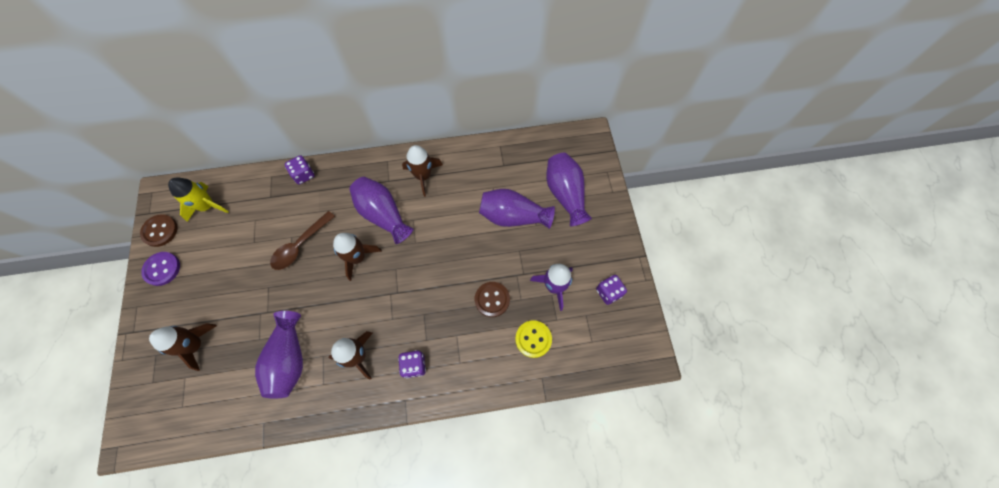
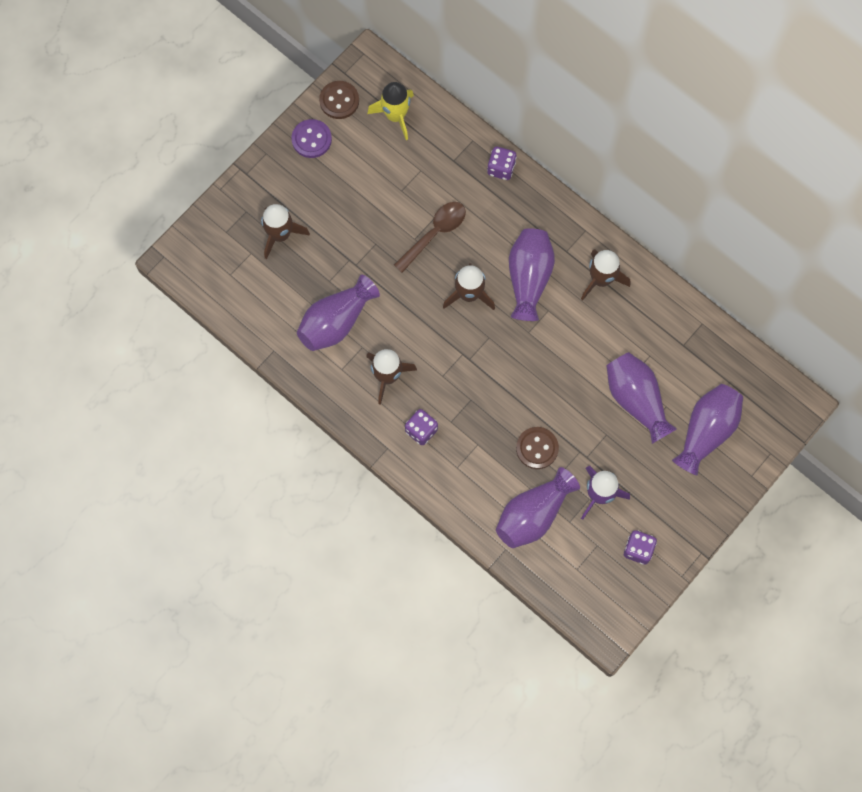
camera: 50 degrees right, 5 degrees up
(300, 245) = (434, 233): brown spoon -> brown spoon turned 135 degrees clockwise
(533, 339) = (533, 514): yellow button -> purple vase

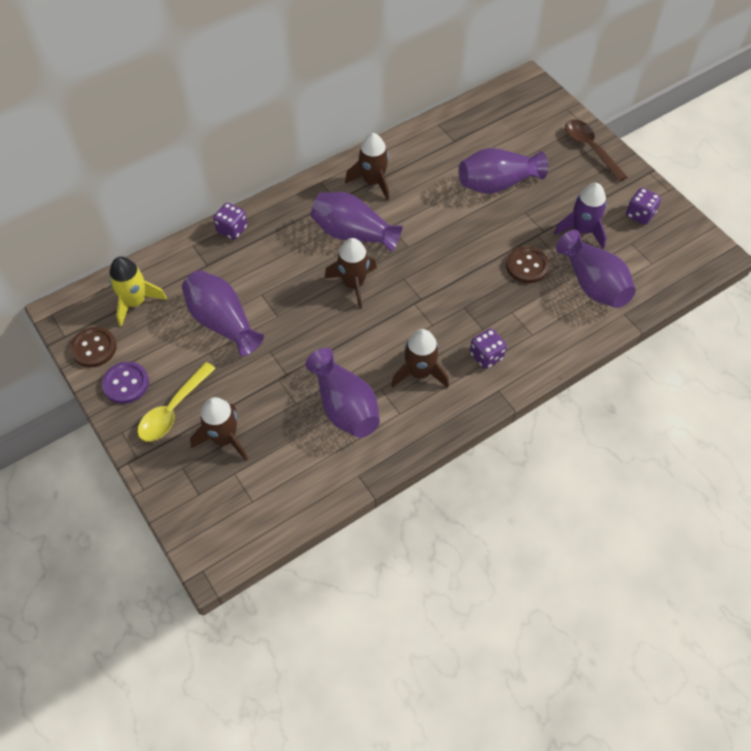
camera: 75 degrees left, 15 degrees down
(296, 185) = (173, 410): none -> yellow spoon
(434, 233) = (278, 298): brown spoon -> brown spoon (590, 149)
(706, 431) = (538, 144): purple vase -> purple vase (223, 322)

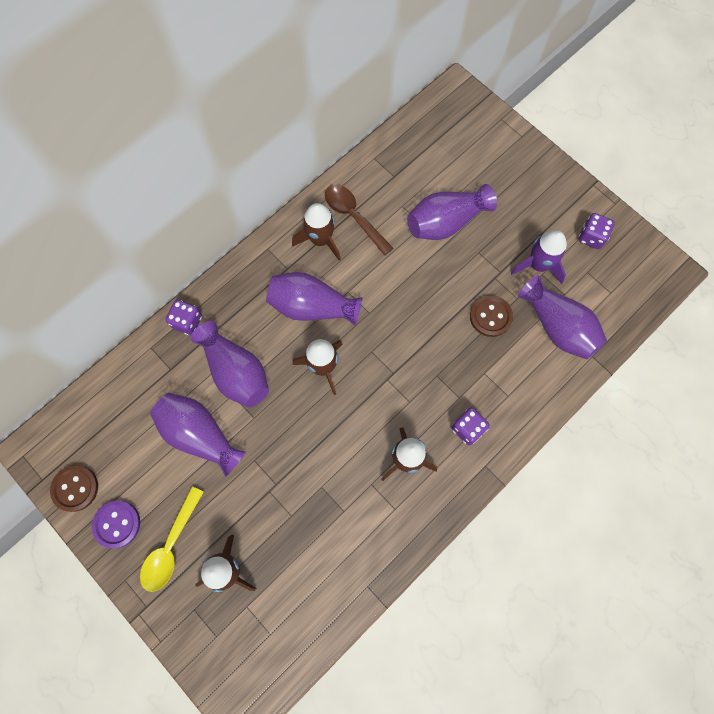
camera: 10 degrees left, 15 degrees up
(136, 302) = (106, 426): yellow rocket -> none
(344, 406) = (340, 511): purple vase -> purple vase (236, 372)
(590, 149) = (531, 165): brown spoon -> brown spoon (354, 217)

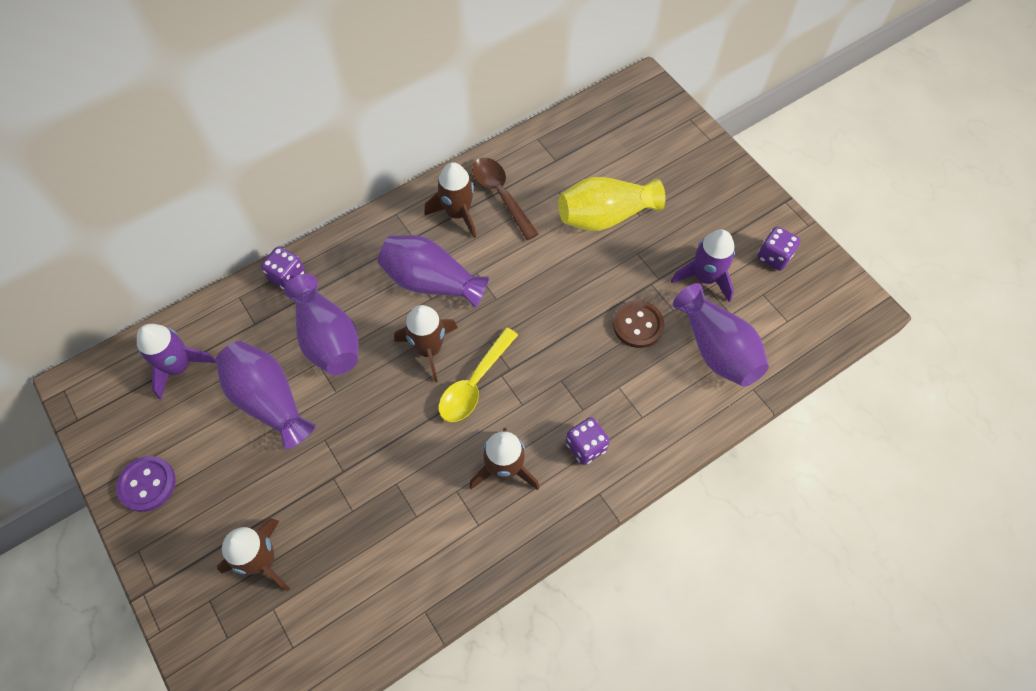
camera: 10 degrees right, 10 degrees down
(75, 488) = (111, 436): brown button -> none
(116, 418) = (179, 367): none -> purple rocket
(171, 545) = (202, 520): yellow spoon -> yellow spoon (474, 383)
(445, 222) = (605, 216): purple vase -> yellow vase

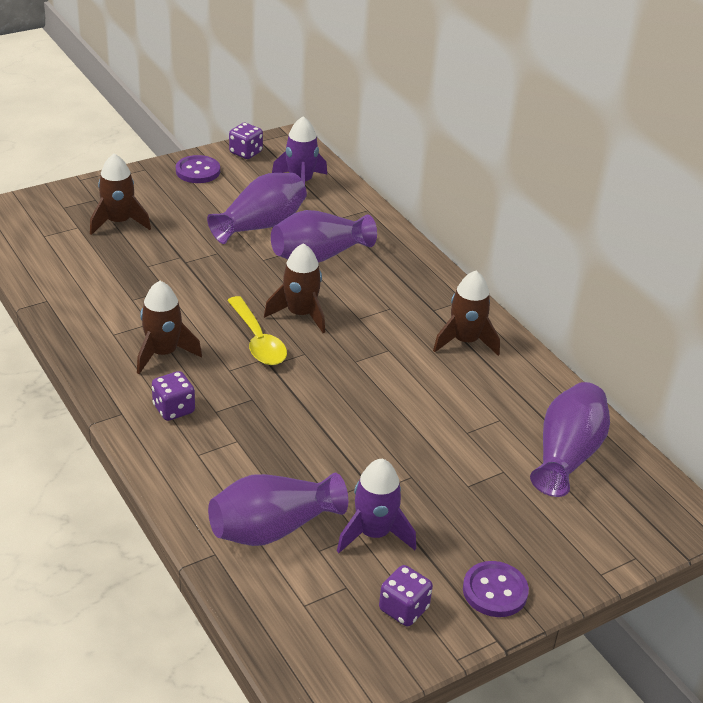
camera: 90 degrees right, 25 degrees down
(287, 276) = (388, 235): purple dice -> purple dice (245, 152)
(431, 282) = (378, 319): purple vase -> purple vase (567, 455)
(474, 383) = (258, 340): yellow spoon -> yellow spoon turned 150 degrees counterclockwise
(501, 195) = (492, 374): brown spoon -> none
(605, 216) = (465, 454): yellow vase -> none
(638, 325) = (312, 465): brown button -> none
(742, 201) = (495, 591): none -> purple button

